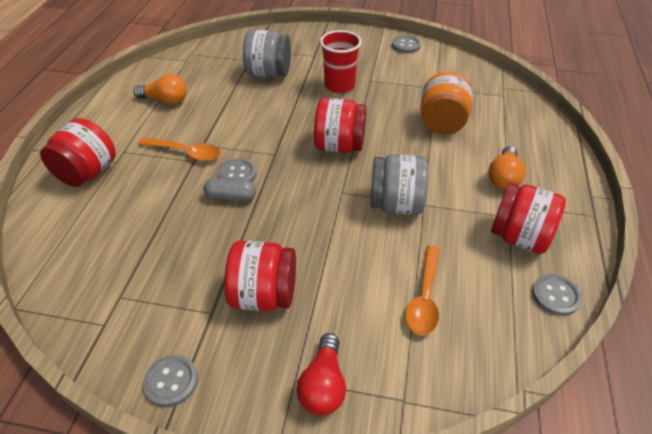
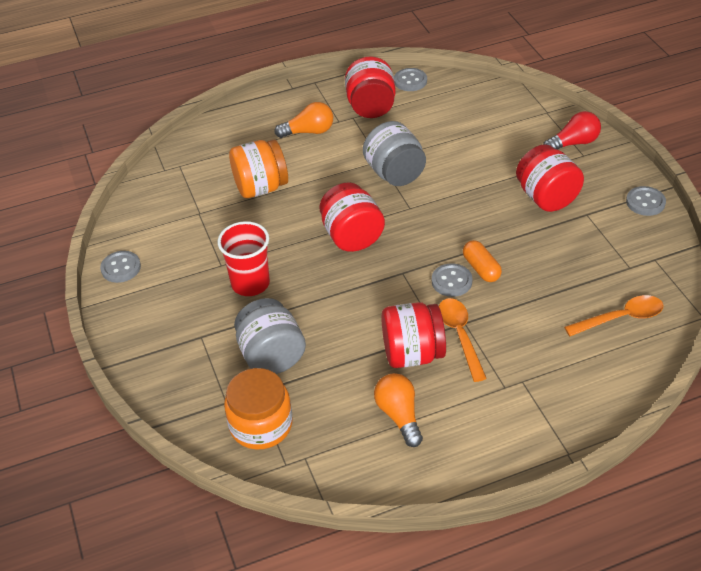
camera: 120 degrees left, 0 degrees up
(87, 173) = (556, 390): red jar -> red jar (412, 354)
(225, 54) = (261, 425): none -> orange jar
(231, 197) = (481, 268): grey capsule -> orange capsule
(424, 298) = (469, 129): orange spoon -> orange spoon (620, 318)

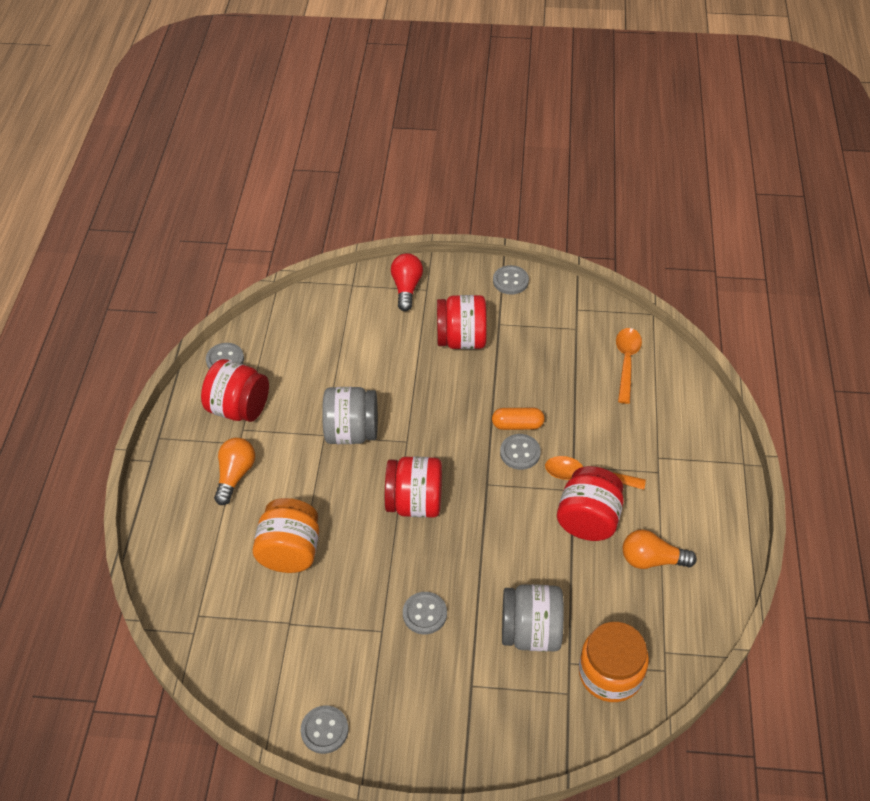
camera: 65 degrees left, 5 degrees up
(250, 283) = (424, 614): red cup -> grey button

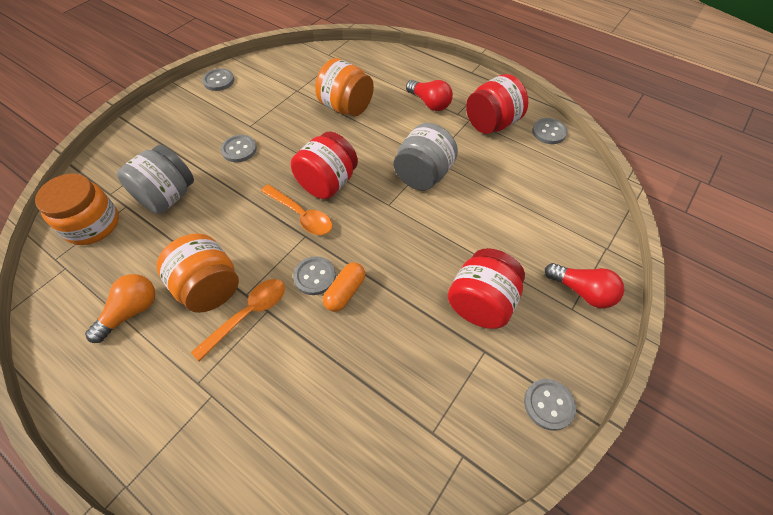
camera: 120 degrees right, 5 degrees up
(235, 475) = (429, 103): orange light bulb -> red light bulb
(588, 519) = (209, 288): red jar -> orange jar
(626, 362) = (347, 457): orange spoon -> orange spoon (301, 215)

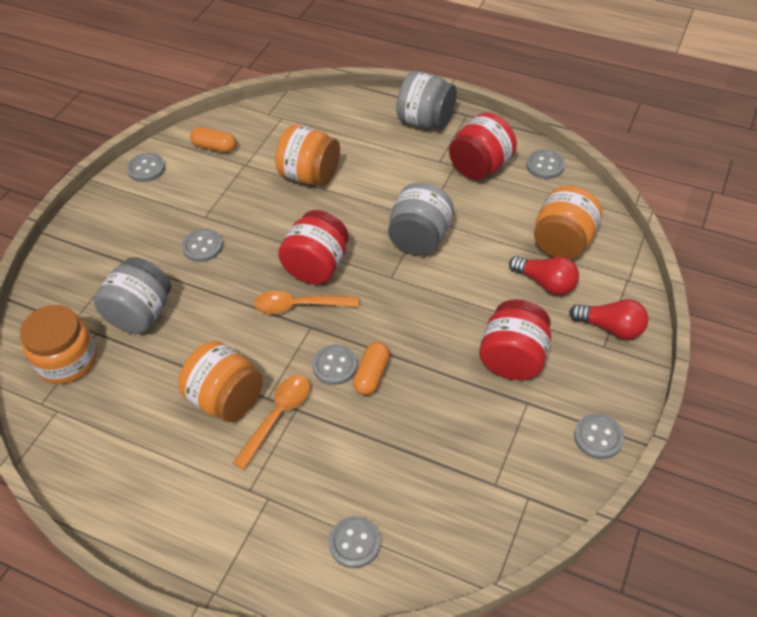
camera: 10 degrees left, 5 degrees down
(131, 312) = (151, 439): orange light bulb -> none
(276, 465) = (354, 543): none -> grey button
(277, 73) = (214, 147): none -> orange capsule
(301, 215) = (299, 306): orange spoon -> orange spoon turned 150 degrees clockwise
(429, 103) = (405, 154): red light bulb -> red light bulb (545, 283)
(454, 80) = (425, 121): none -> grey jar
(551, 202) = (563, 242): none -> orange jar

